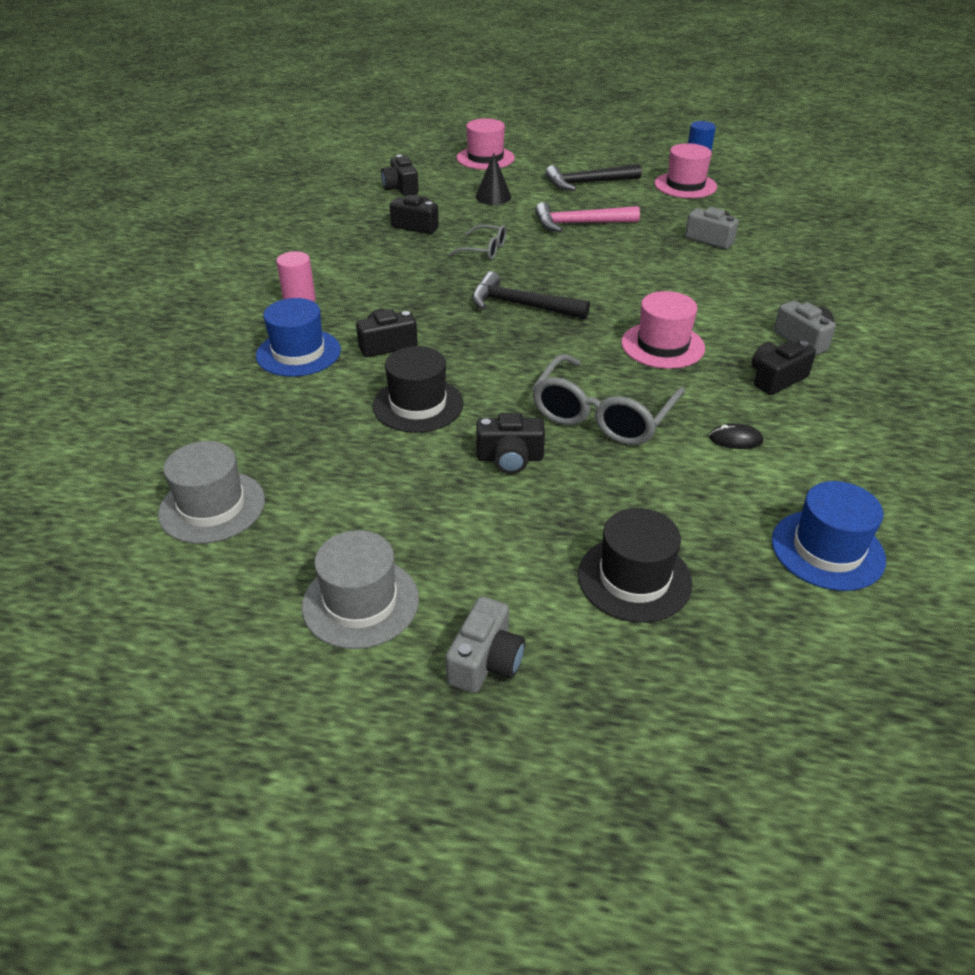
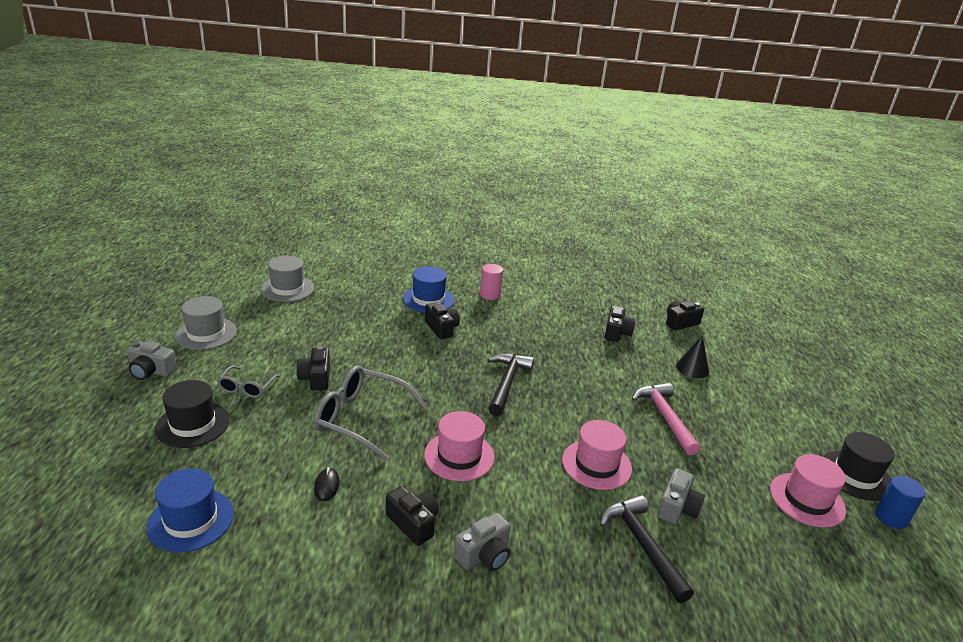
camera: 80 degrees right, 10 degrees down
(418, 405) = (374, 343): black hat -> black hat (855, 475)
(484, 250) = (590, 364): grey glasses -> grey glasses (247, 387)
(485, 158) = (773, 363): pink hat -> pink hat (596, 464)
(588, 183) = (761, 425): black hammer -> black hammer (643, 545)

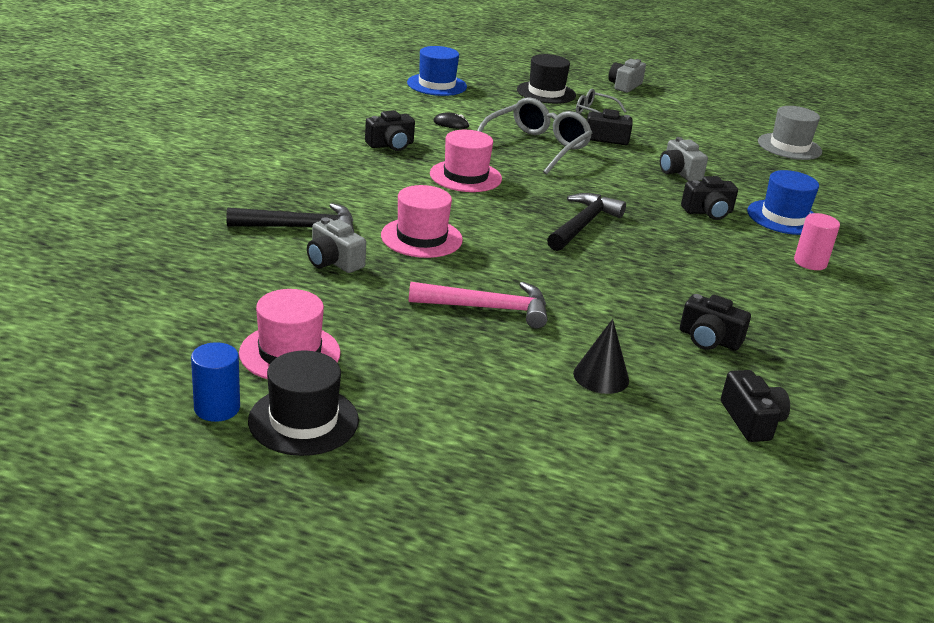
camera: 105 degrees right, 0 degrees up
(206, 333) = (687, 106): grey hat -> none
(484, 555) = (340, 162): grey camera -> grey camera (679, 172)
(507, 383) = (583, 225): black hammer -> black hammer turned 90 degrees counterclockwise

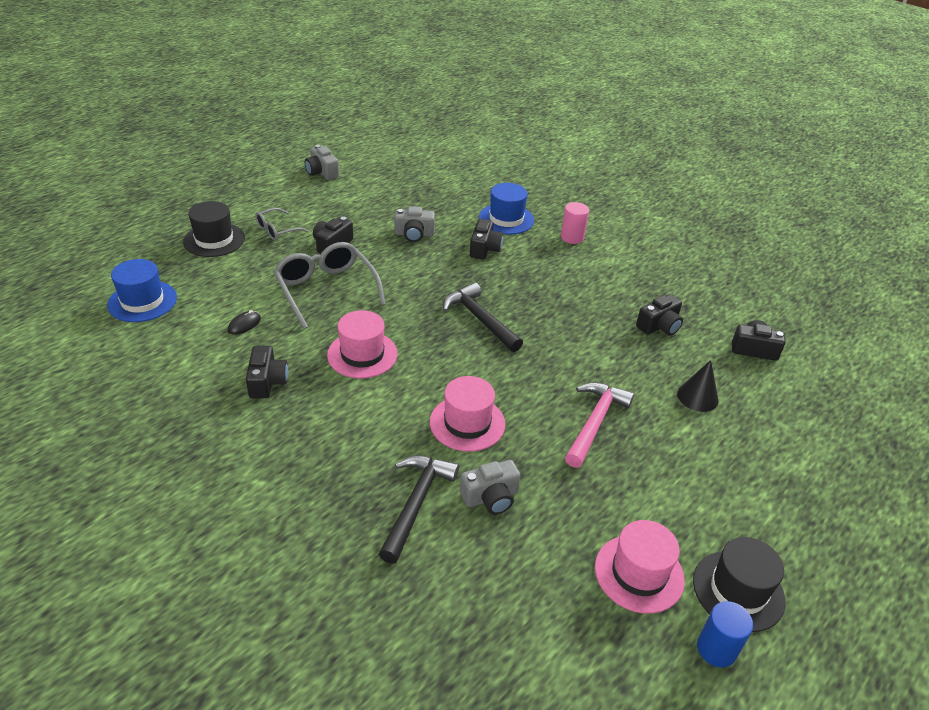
camera: 65 degrees left, 10 degrees up
(624, 86) = (232, 191): grey camera -> grey camera (322, 172)
(789, 146) = (398, 165): grey hat -> none

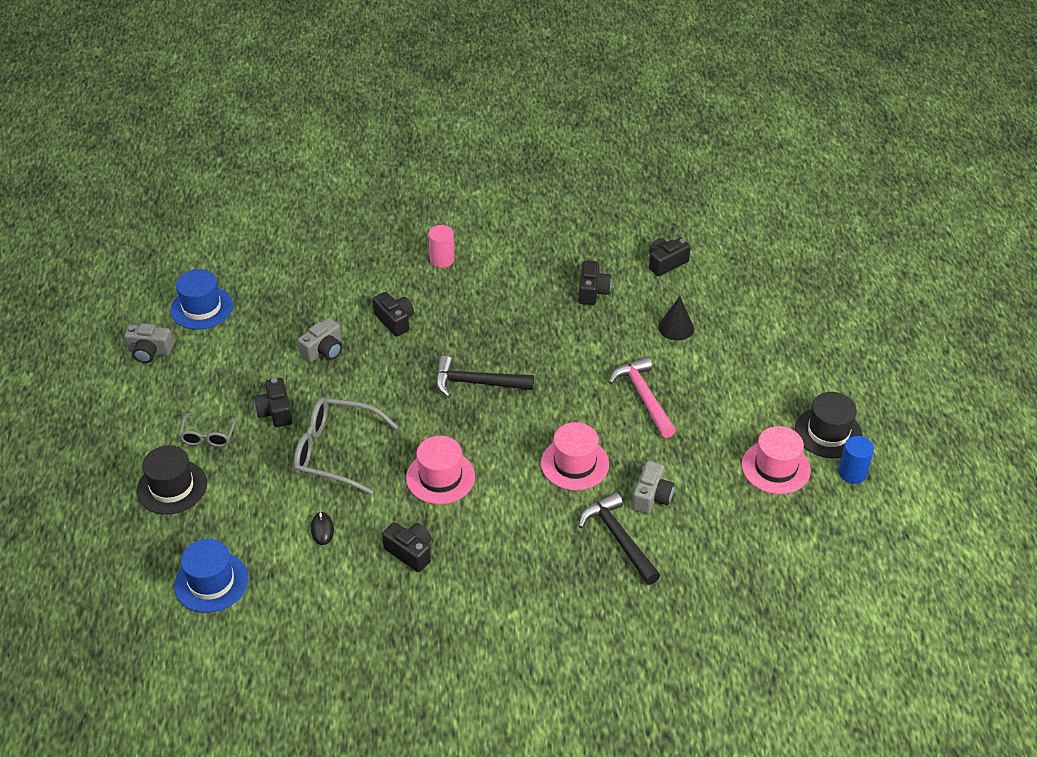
camera: 45 degrees left, 5 degrees up
(506, 219) = (371, 280): blue hat -> blue hat (201, 308)

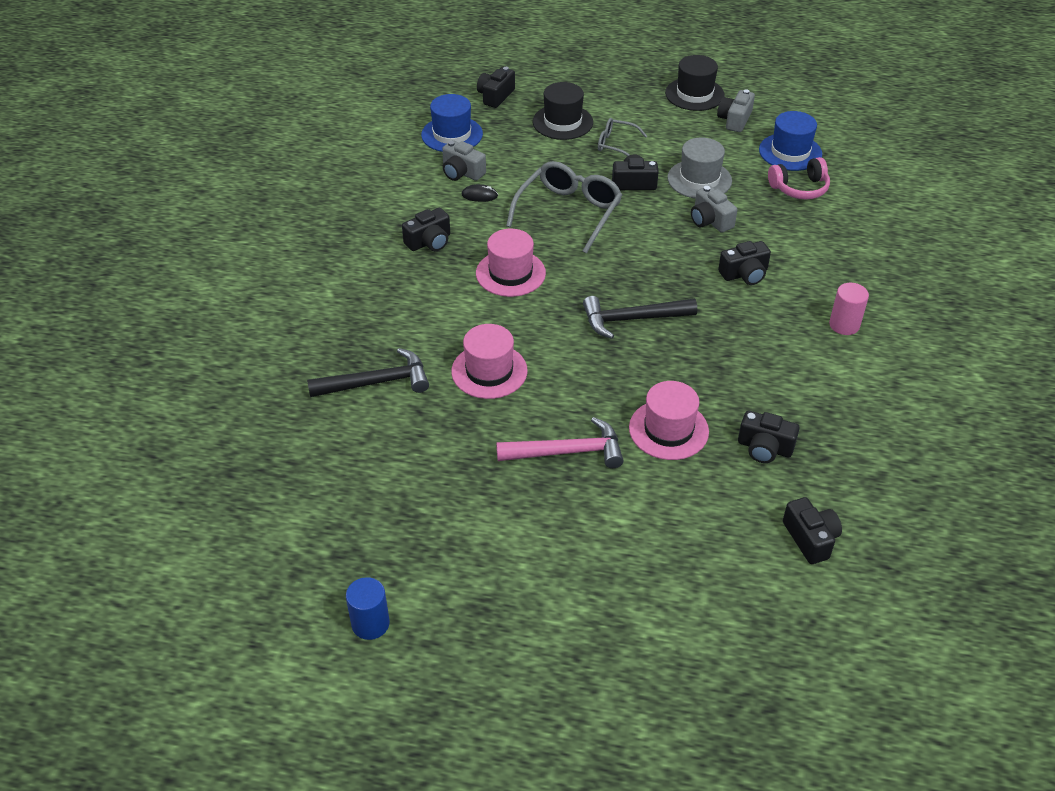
camera: 105 degrees right, 0 degrees up
(123, 560) = (495, 96): none -> black camera
(259, 365) = (699, 179): none -> grey hat
(260, 297) = (799, 188): none -> pink headphones
(476, 383) = (632, 319): black hammer -> black hammer turned 120 degrees counterclockwise
(651, 497) = (418, 421): grey camera -> grey camera (462, 172)
(676, 327) = (679, 515): black cone -> none
(775, 467) = (412, 546): pink hat -> pink hat (668, 430)
(828, 433) = (445, 621): black hat -> black hat (694, 94)

